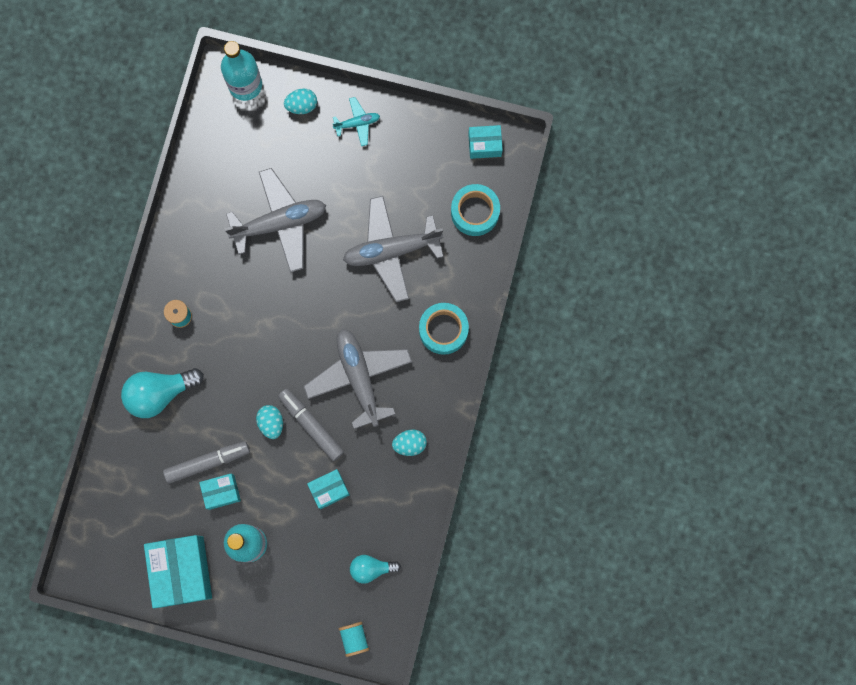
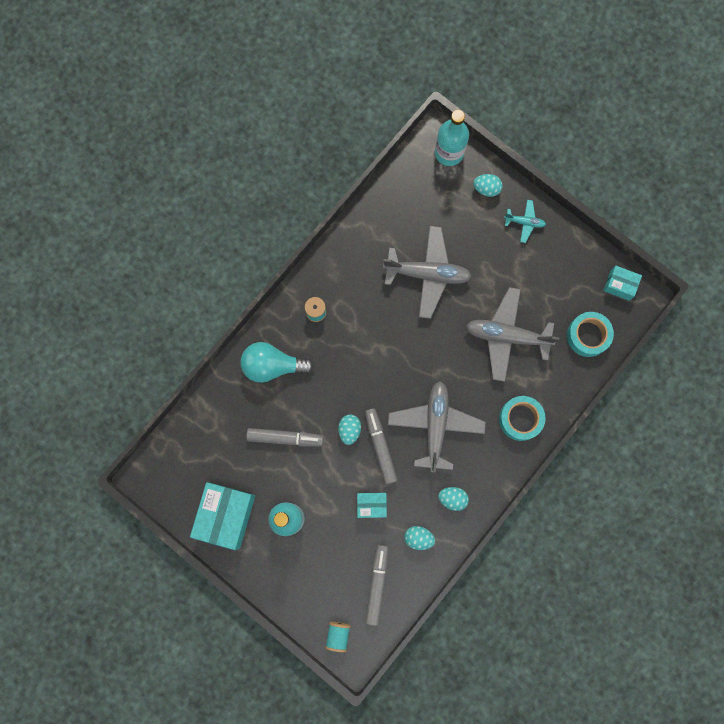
camera: 25 degrees right, 0 degrees up
(221, 492) = (285, 467): turquoise box -> none
(371, 568) = (377, 585): turquoise light bulb -> grey marker
(392, 500) = (418, 538): none -> turquoise egg

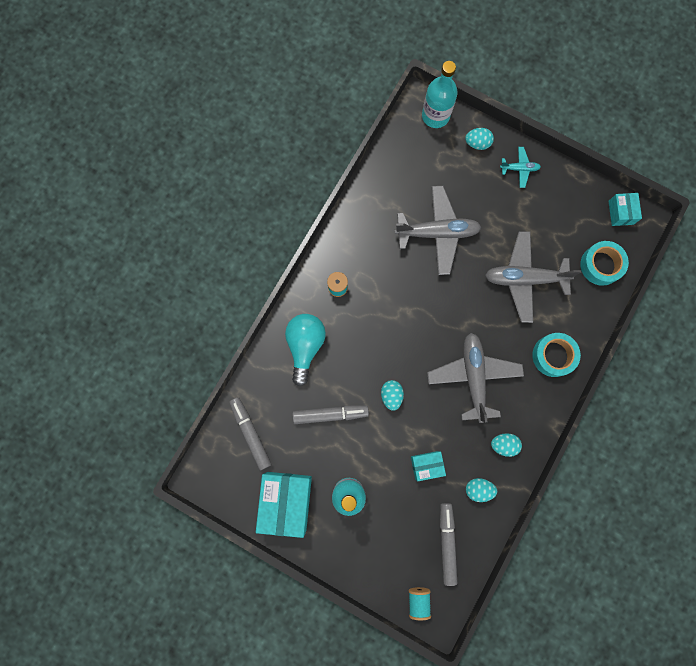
camera: 10 degrees left, 0 degrees up
(272, 365) = (305, 346): turquoise light bulb -> turquoise light bulb turned 105 degrees clockwise
(380, 447) = (424, 407): grey marker -> grey marker (251, 434)
(619, 285) = (620, 212): turquoise box -> turquoise box turned 75 degrees clockwise

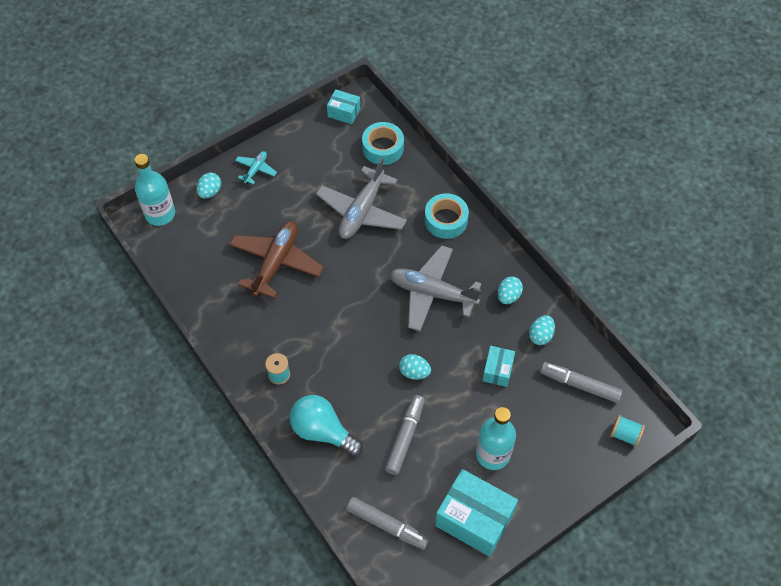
camera: 65 degrees left, 20 degrees down
(251, 434) = (387, 525): grey marker -> grey marker turned 150 degrees counterclockwise
(437, 233) = (276, 262): grey plane -> brown plane

